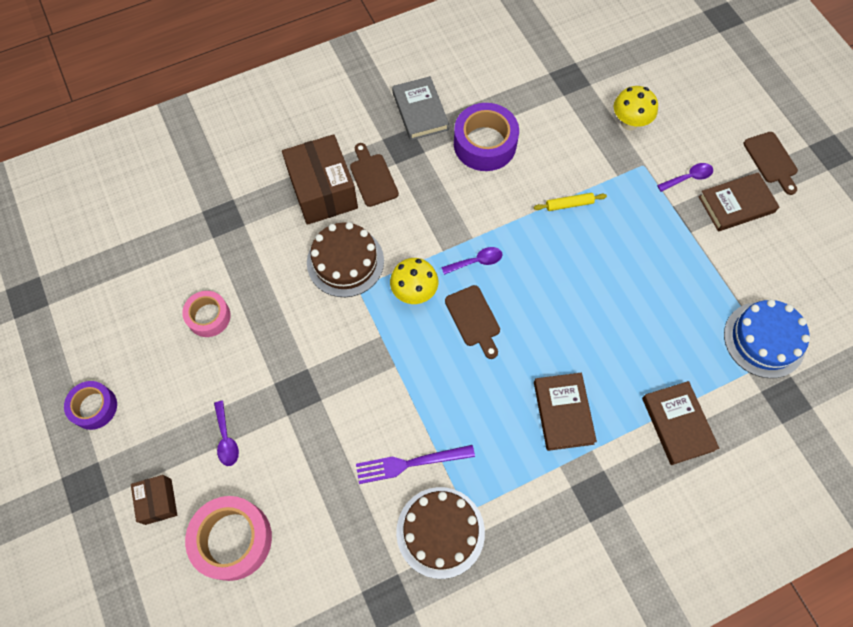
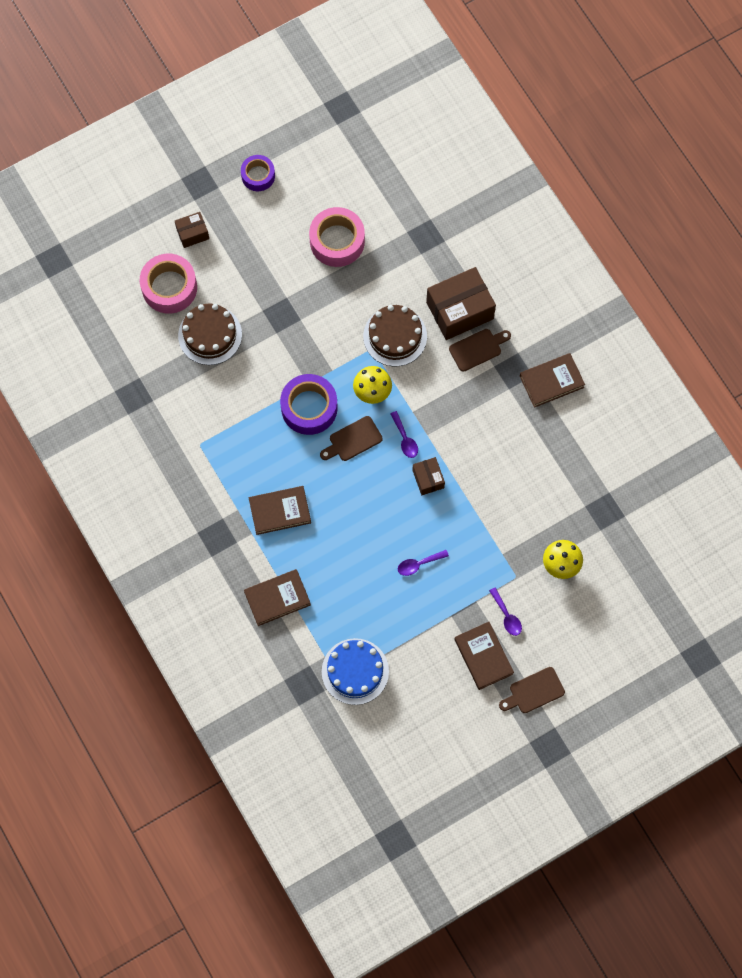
camera: 85 degrees right, 5 degrees up
(209, 317) = (337, 241): pink tape -> pink tape, size x1.61
(226, 438) = (241, 271): purple spoon -> purple spoon (419, 564)
(410, 463) = (232, 402): purple fork -> none
(420, 111) = (551, 381): grey book -> brown book
(440, 532) = (183, 427): brown cake -> brown cake (210, 335)
(485, 144) = (523, 439): purple tape -> purple tape (309, 408)
(527, 241) = (428, 479): none -> brown box
(569, 204) = (468, 513): yellow rolling pin -> none

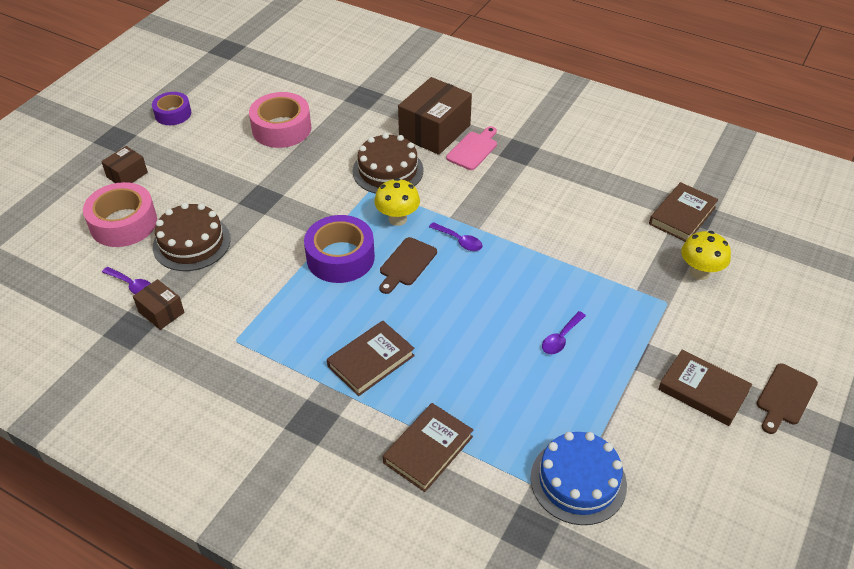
camera: 30 degrees left, 25 degrees down
(428, 479) = (509, 262): brown box -> brown box (161, 312)
(477, 349) = (473, 149): brown cutting board -> pink cutting board
(506, 616) = (690, 341): purple spoon -> purple spoon (132, 285)
(551, 381) = (560, 145): brown book -> brown book (682, 215)

